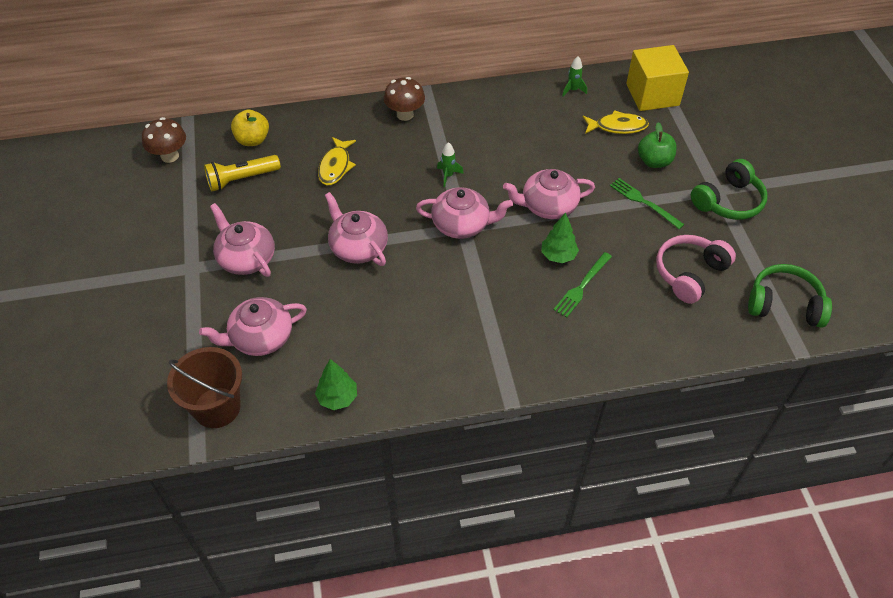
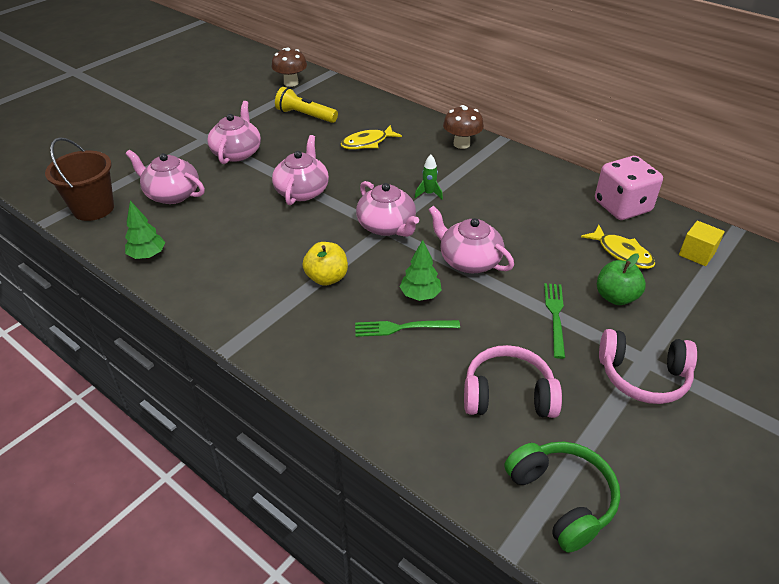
camera: 50 degrees right, 10 degrees down
(252, 140) = (346, 101): yellow apple -> yellow apple (327, 278)
(573, 90) = (622, 206): green rocket -> pink dice
(652, 95) = (697, 254): yellow cube -> yellow cube, size x0.54
(728, 201) = (643, 376): green headphones -> pink headphones

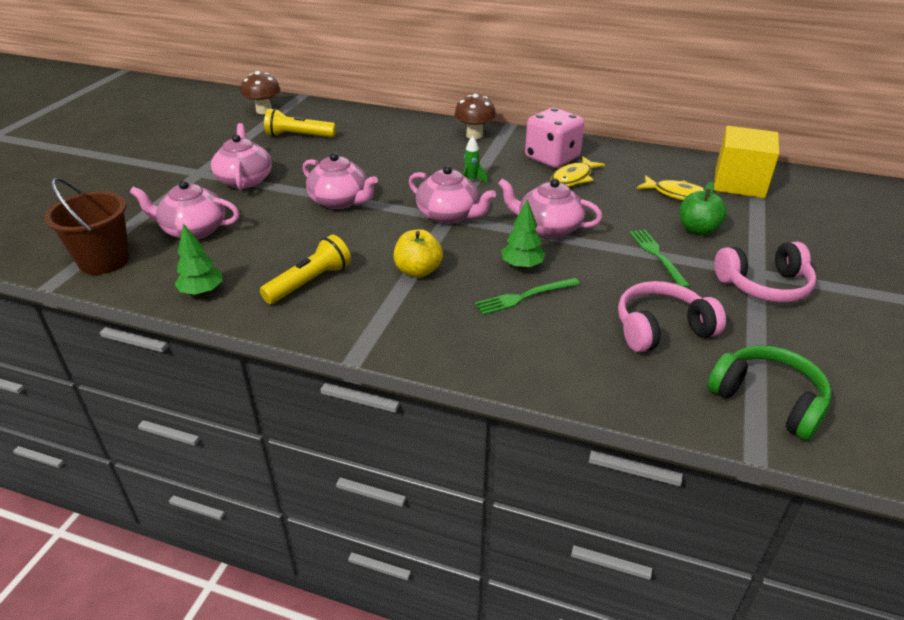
camera: 20 degrees left, 5 degrees down
(233, 267) = (310, 282): none -> yellow flashlight
(302, 191) = (340, 201): pink teapot -> pink teapot turned 135 degrees clockwise
(367, 143) = (380, 149): yellow fish -> yellow fish (573, 178)
(622, 206) = (653, 159): pink dice -> pink dice (552, 158)
(697, 254) = (739, 183): yellow cube -> yellow cube, size x1.85

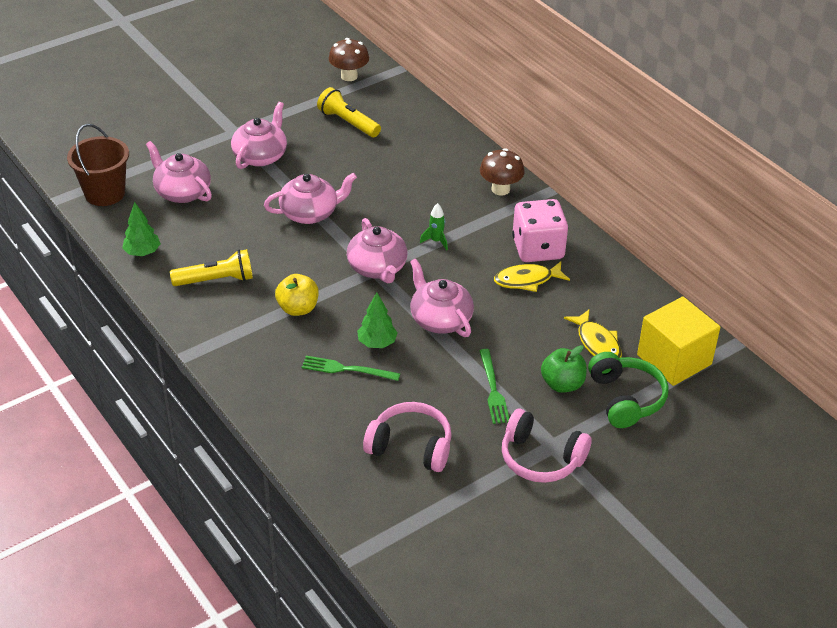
camera: 35 degrees right, 5 degrees up
(340, 201) = (310, 213): pink teapot -> pink teapot turned 90 degrees counterclockwise
(657, 256) = (493, 389): green fork -> green fork turned 150 degrees clockwise
(768, 400) = (411, 533): green headphones -> green headphones (626, 398)

